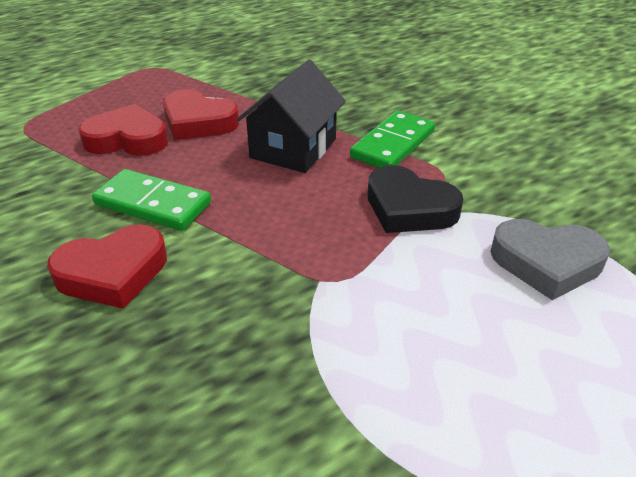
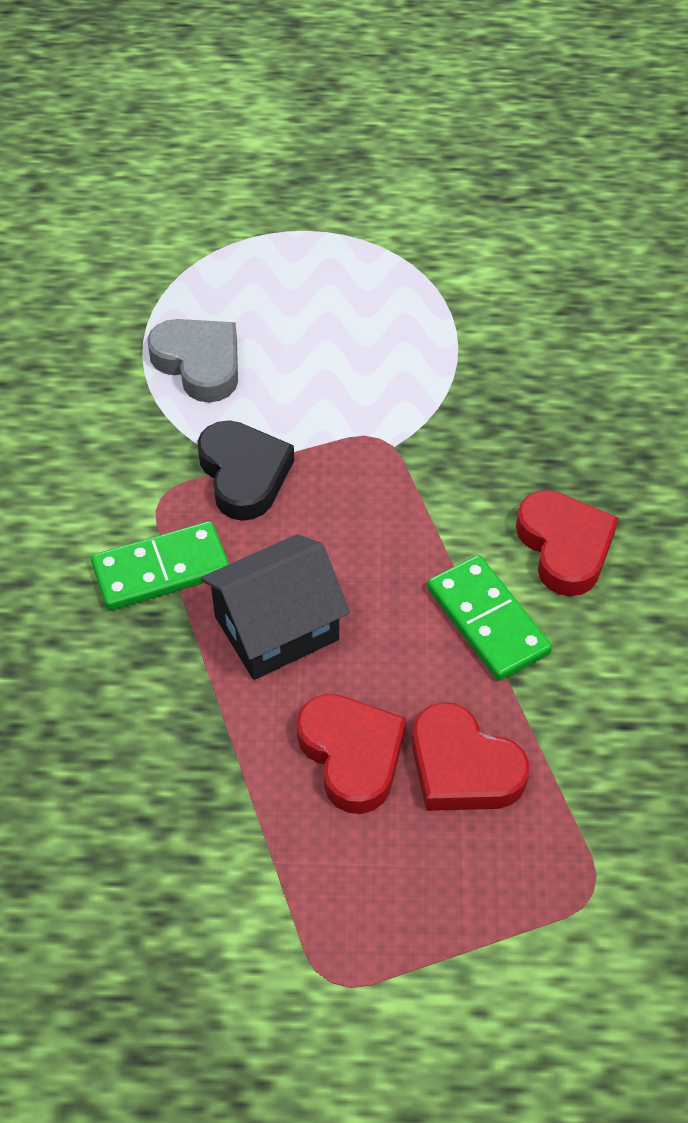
camera: 145 degrees left, 15 degrees up
(113, 273) = (564, 547): red heart -> red heart turned 60 degrees clockwise

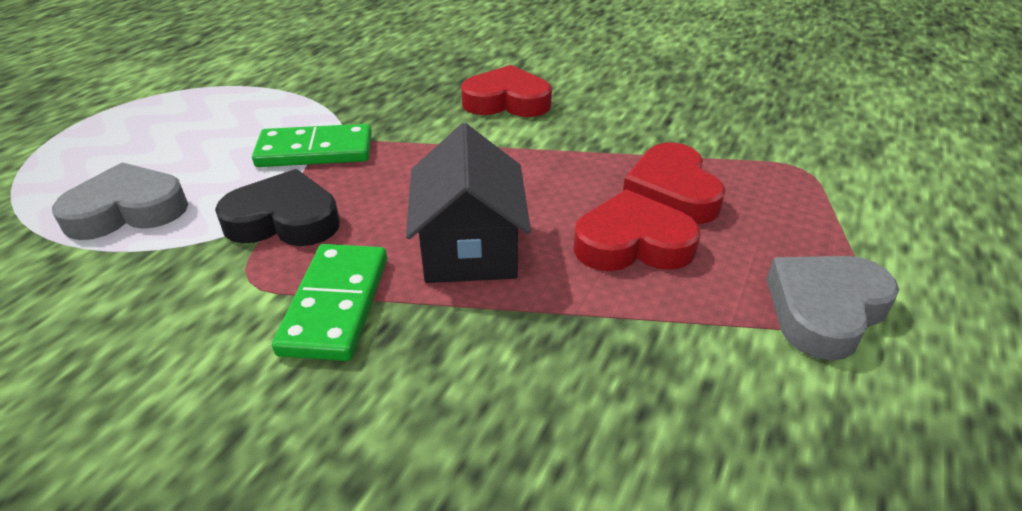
camera: 65 degrees left, 15 degrees down
(330, 939) = (824, 310): none -> grey heart
(463, 767) = (672, 192): red heart -> red heart turned 105 degrees clockwise
(488, 621) = (545, 145): green domino -> green domino (315, 151)

